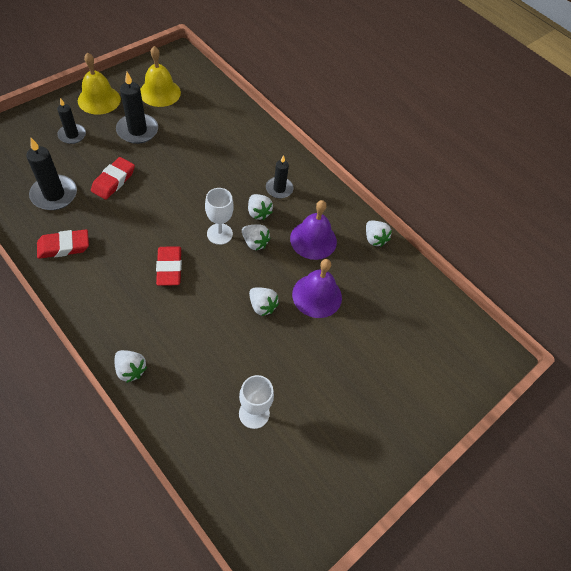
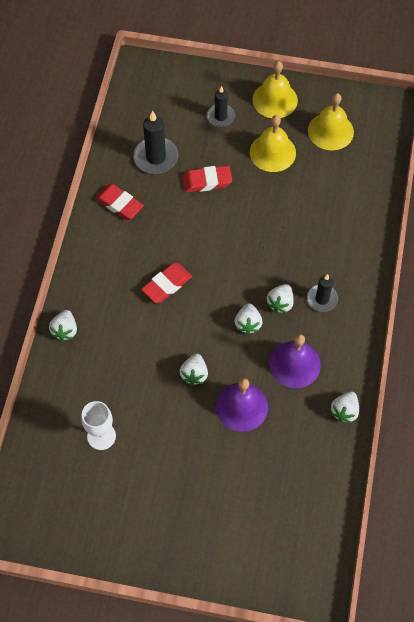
camera: 60 degrees right, 5 degrees up
(137, 130) = (272, 152): black candle -> yellow bell
(219, 234) = (231, 292): white goblet -> none

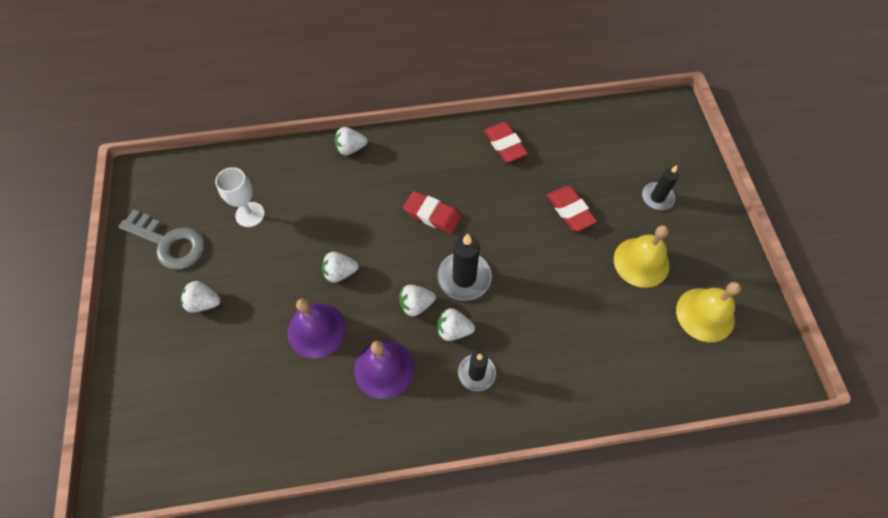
camera: 70 degrees right, 0 degrees up
(103, 515) = (169, 243): none -> grey key
(119, 204) = (505, 145): red eraser -> red eraser turned 45 degrees counterclockwise
(156, 157) = (574, 157): black candle -> black candle (464, 277)
(275, 100) = (711, 242): yellow bell -> none
(344, 411) = (342, 442): white strawberry -> white strawberry (203, 303)

